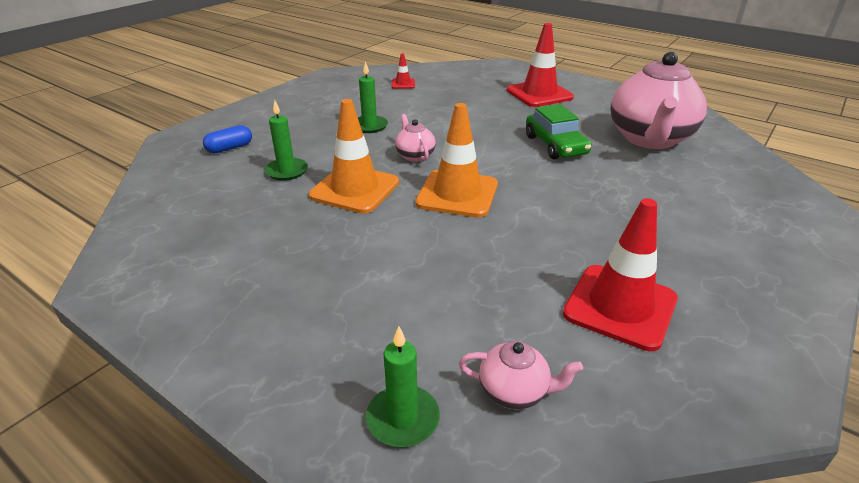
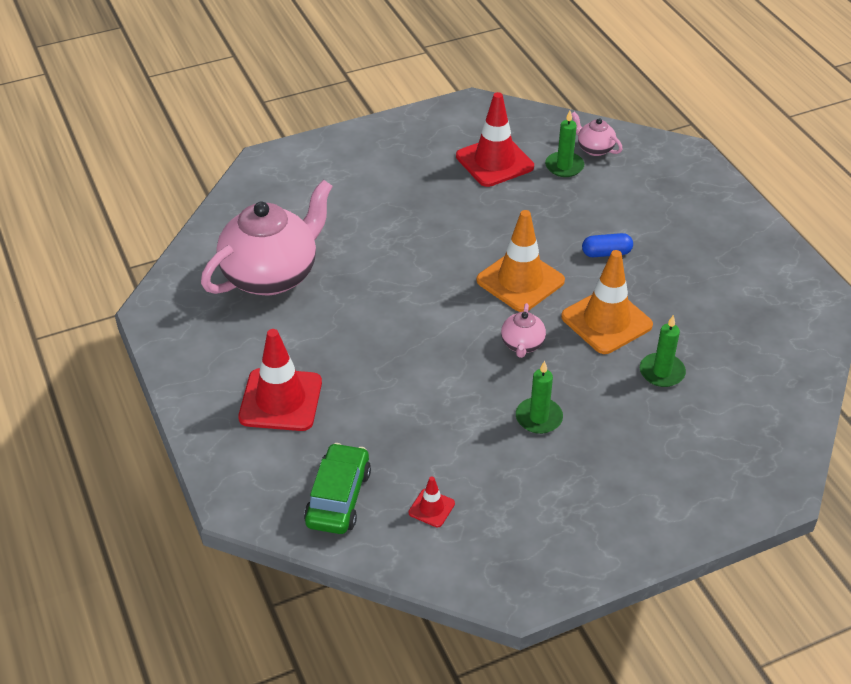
camera: 150 degrees left, 10 degrees up
(230, 148) = (715, 439): blue capsule -> blue capsule (606, 253)
(403, 419) = (658, 158): green candle -> green candle (564, 166)
(555, 145) = (371, 303): green car -> green car (338, 497)

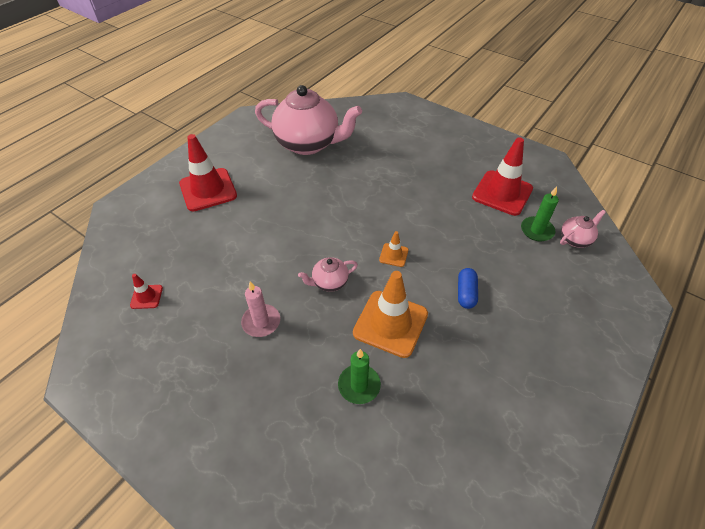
camera: 60 degrees right, 5 degrees up
(338, 497) = (138, 247): green car -> none
(520, 281) = (393, 255): orange traffic cone -> orange traffic cone, size x0.46
(538, 418) = (261, 322): green candle -> pink candle
(594, 149) = (575, 239): pink teapot -> pink teapot turned 45 degrees clockwise
(606, 253) = (466, 293): blue capsule -> blue capsule turned 45 degrees clockwise

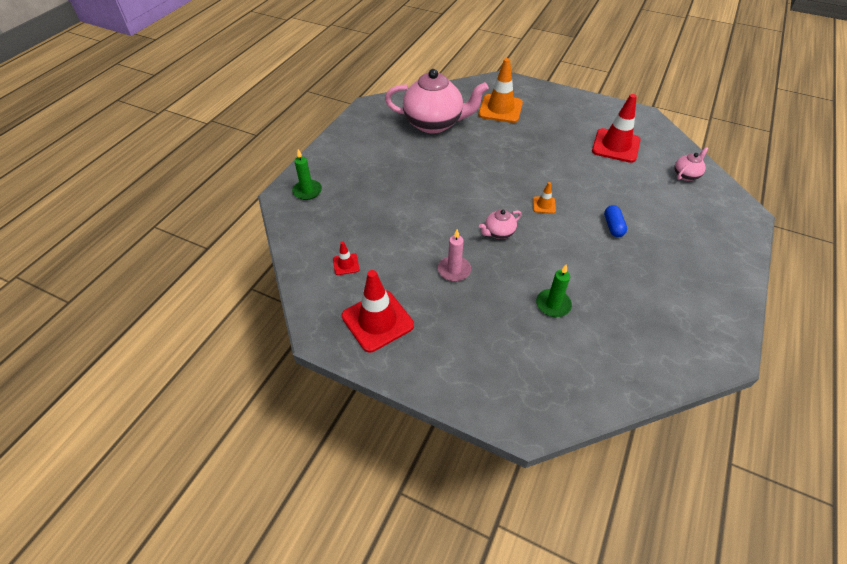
camera: 10 degrees left, 0 degrees up
(208, 190) = (360, 172): red traffic cone -> red traffic cone (377, 321)
(390, 323) = (561, 257): orange traffic cone -> orange traffic cone (500, 109)
(537, 230) = (653, 172): green candle -> green candle (307, 191)

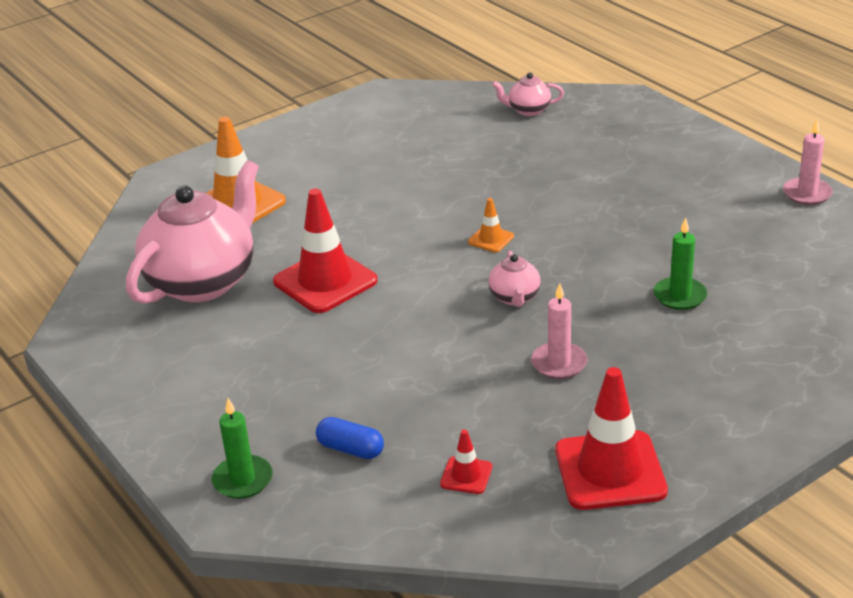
camera: 60 degrees left, 15 degrees down
(613, 226) = (576, 199): blue capsule -> blue capsule (350, 449)
(615, 146) = (424, 138): red traffic cone -> red traffic cone (325, 281)
(686, 175) = (528, 110): pink teapot -> pink teapot turned 75 degrees counterclockwise
(724, 340) = (807, 194): none -> pink candle

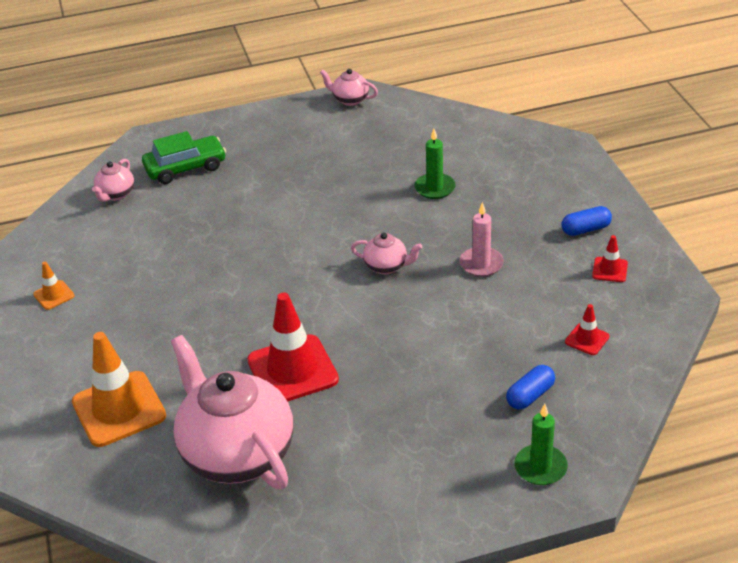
camera: 70 degrees left, 5 degrees up
(491, 239) = (298, 260): orange traffic cone -> orange traffic cone (54, 295)
(598, 132) = (185, 168): none -> green car
(610, 471) = (610, 270): red traffic cone -> red traffic cone, size x0.46
(680, 434) = (586, 229): none -> blue capsule
(807, 194) = (350, 100): pink candle -> pink teapot

